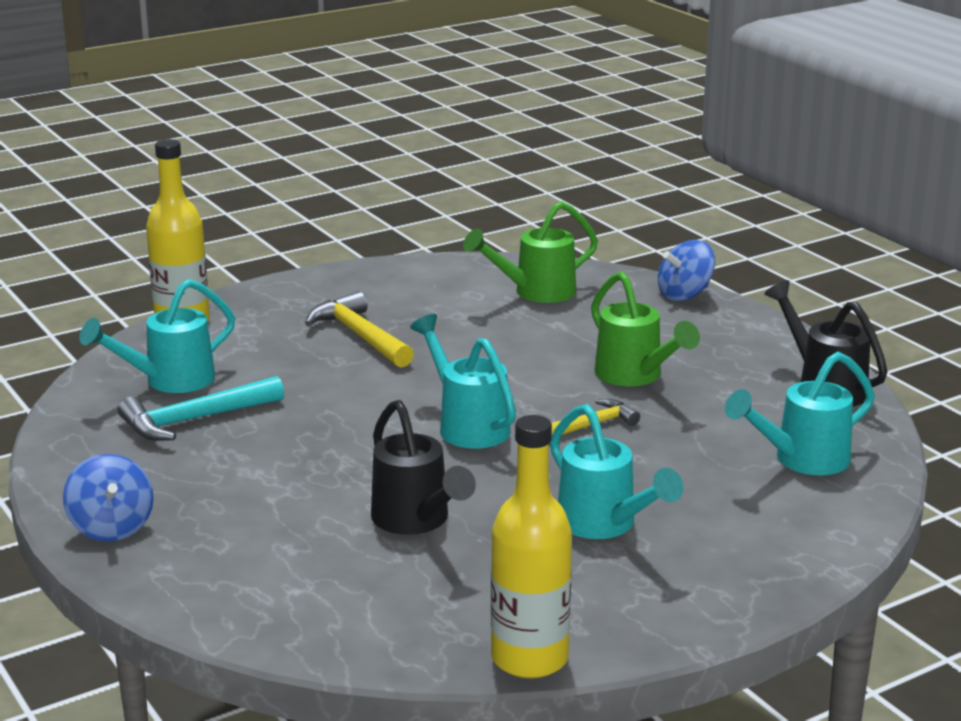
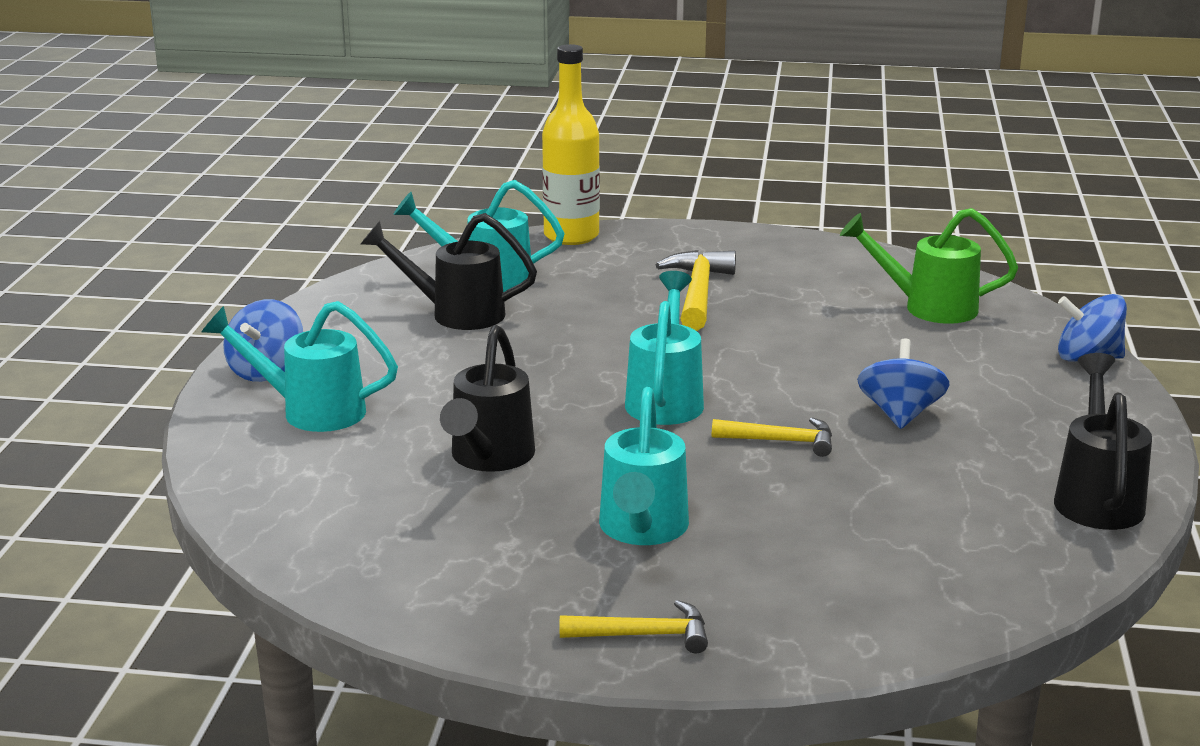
camera: 40 degrees right, 0 degrees up
(195, 420) = (455, 314): turquoise hammer -> black watering can
(529, 659) = (388, 609): yellow bottle -> none
(635, 376) = (900, 414): green watering can -> blue spinning top
(717, 593) = (643, 635): none -> yellow hammer
(801, 460) = (943, 556): turquoise watering can -> turquoise watering can (309, 411)

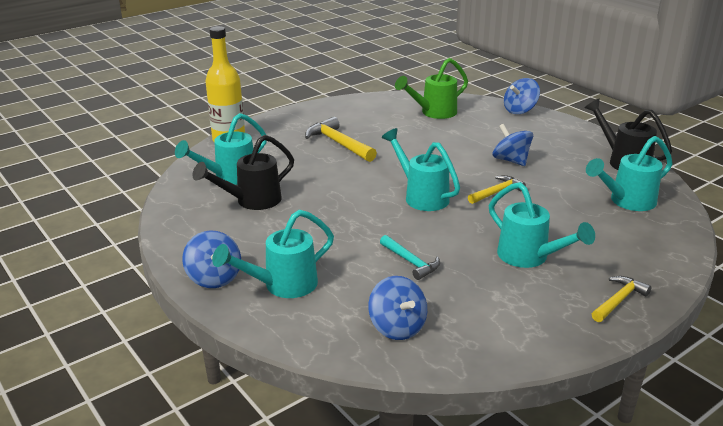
camera: 45 degrees left, 5 degrees up
(333, 510) = (397, 327): none -> blue spinning top
(488, 459) = (410, 262): black watering can -> turquoise hammer
(957, 545) = (626, 202): none -> turquoise watering can

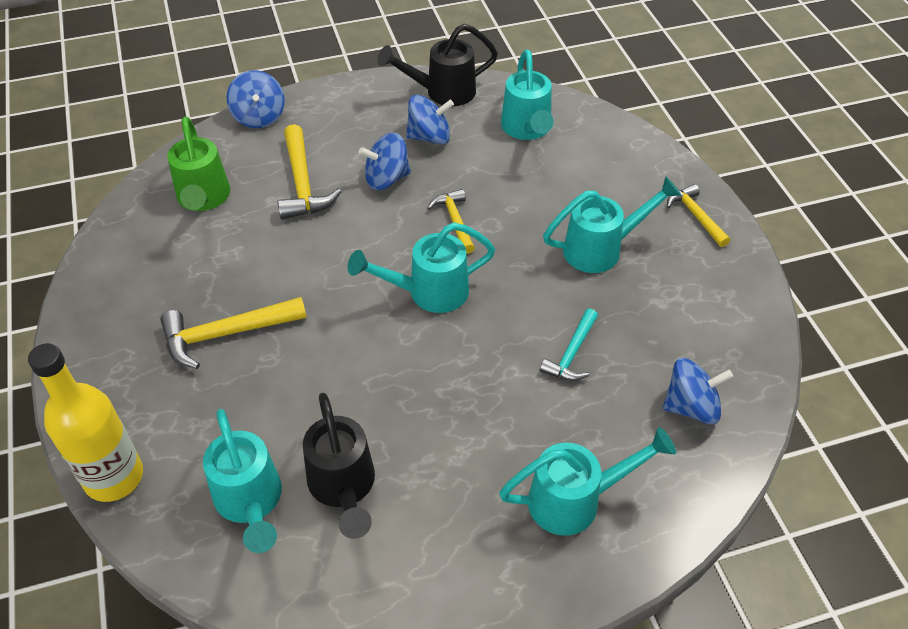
camera: 70 degrees left, 20 degrees up
(214, 277) = (530, 577): blue spinning top -> blue spinning top (429, 137)
(282, 286) = (576, 500): turquoise watering can -> turquoise watering can turned 90 degrees counterclockwise
(410, 262) = (572, 353): turquoise hammer -> turquoise hammer turned 135 degrees clockwise
(476, 136) = (302, 183): none -> yellow hammer

